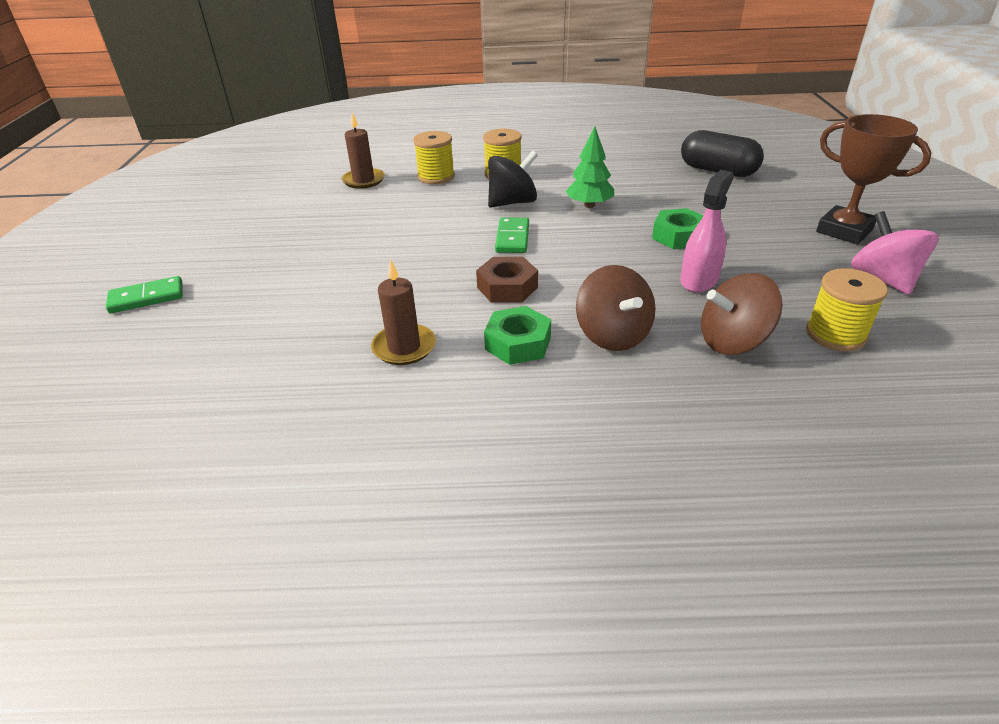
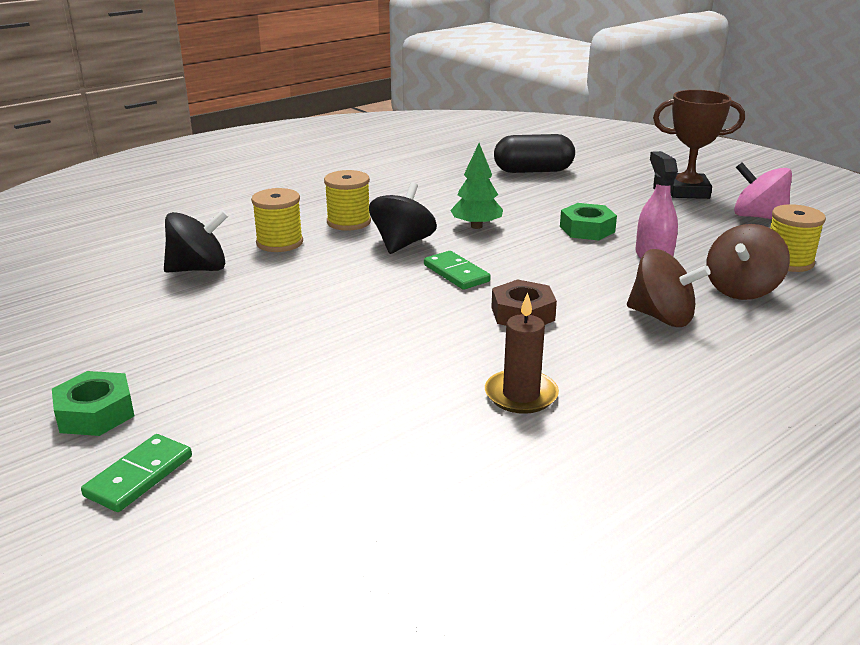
camera: 40 degrees left, 10 degrees down
(363, 180) = (198, 269): brown candle -> black spinning top
(518, 343) = (606, 351): green nut -> green nut (95, 413)

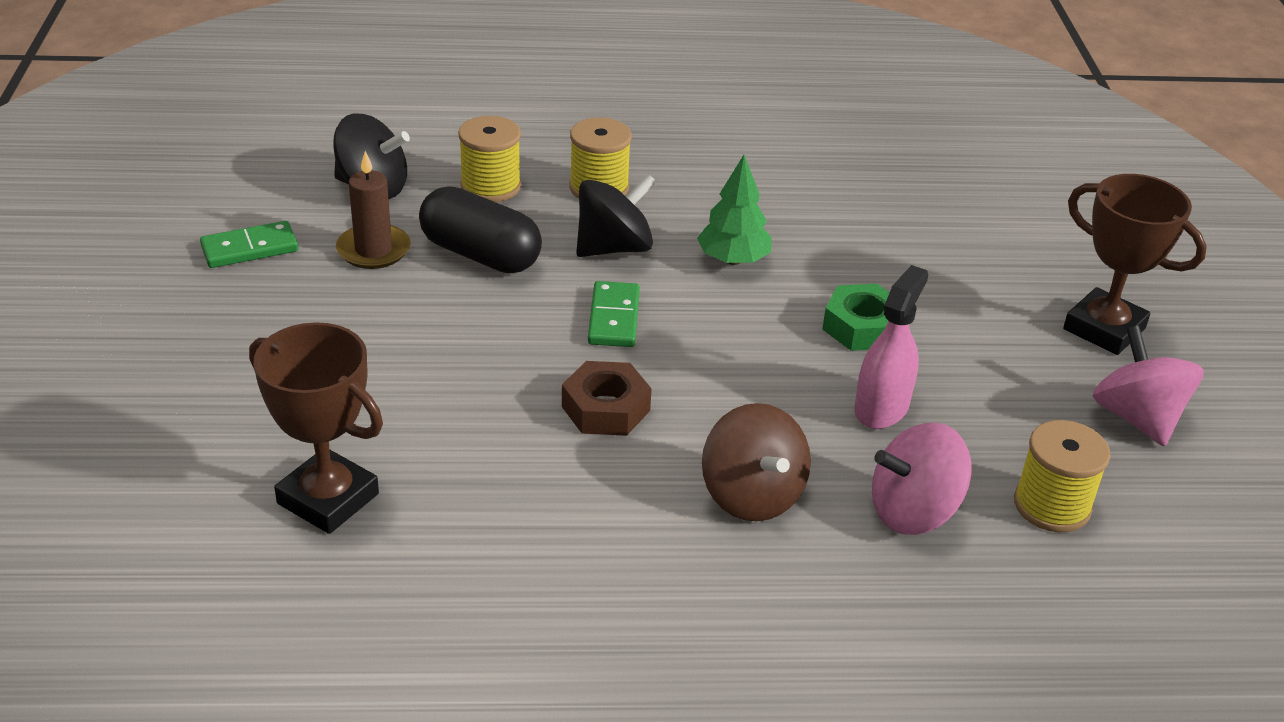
camera: 35 degrees right, 10 degrees up
(95, 413) = (105, 320): green nut -> none
(139, 476) = (66, 403): green domino -> green domino (249, 248)
(434, 433) = (328, 498): none -> brown trophy
(521, 395) = (461, 504): brown candle -> brown candle (373, 250)
(533, 171) = (938, 200): black capsule -> black capsule (480, 254)
(741, 290) = (913, 512): brown spinning top -> pink spinning top

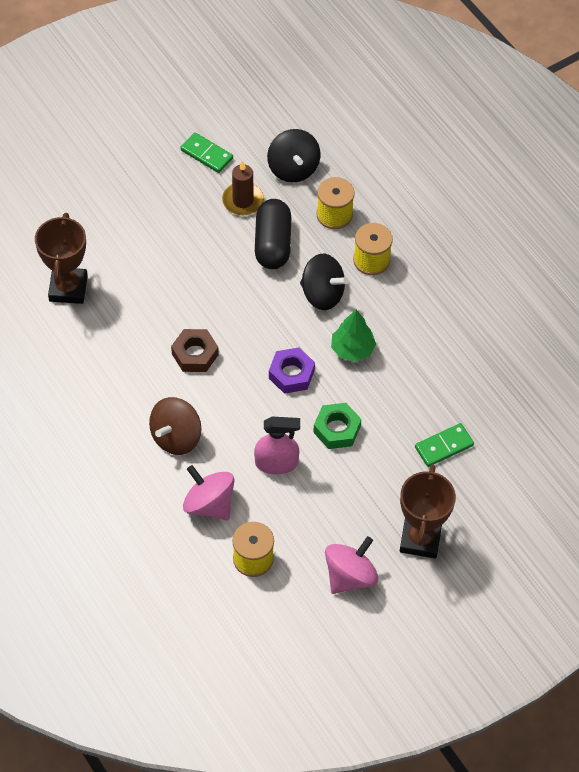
camera: 60 degrees right, 20 degrees up
(613, 318) = (264, 323): green domino -> green domino (444, 446)
(728, 329) = (291, 374): none -> purple nut

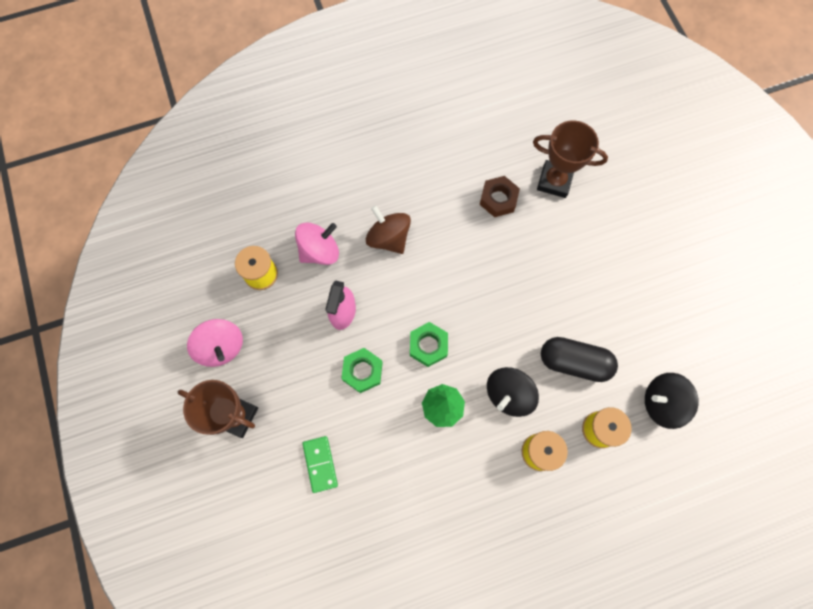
camera: 105 degrees right, 15 degrees up
(195, 354) = (466, 269): brown nut -> brown nut (498, 199)
(206, 154) = (689, 324): green domino -> none
(243, 201) = (628, 346): brown candle -> none
(291, 374) = (428, 345): purple nut -> green nut

